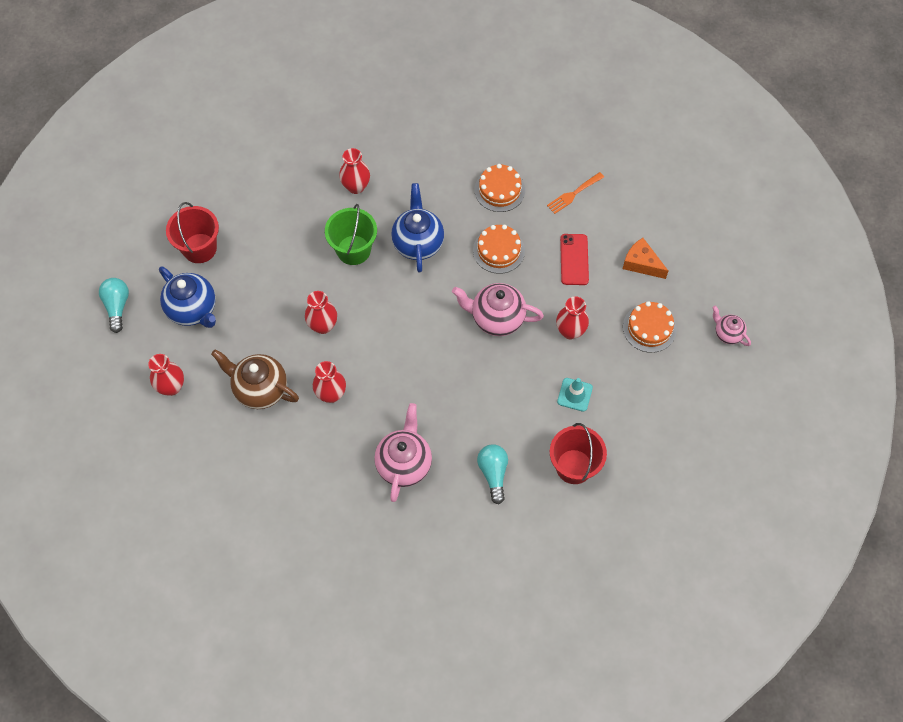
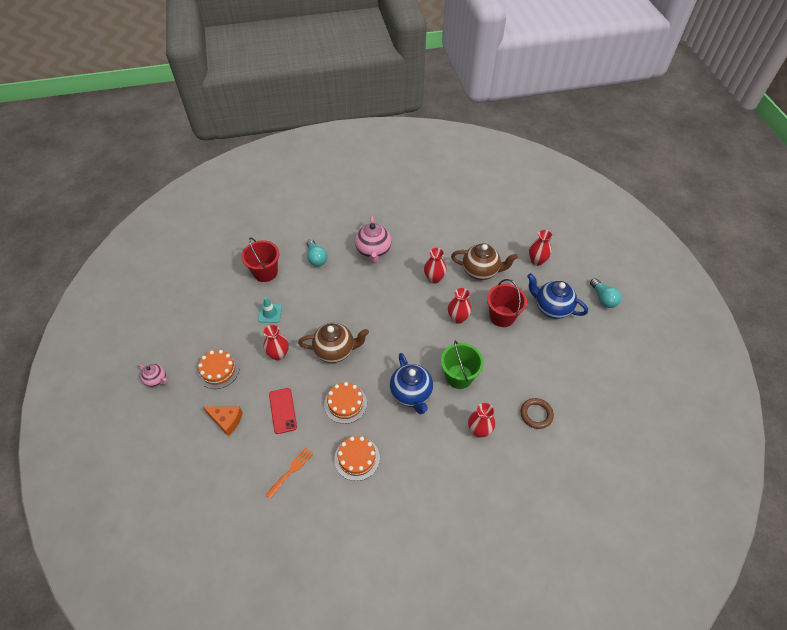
camera: 165 degrees right, 10 degrees down
(199, 248) = (573, 350): red bucket -> red bucket (502, 316)
(284, 188) = (536, 414): none -> brown ring
(496, 318) = (335, 351): pink teapot -> brown teapot

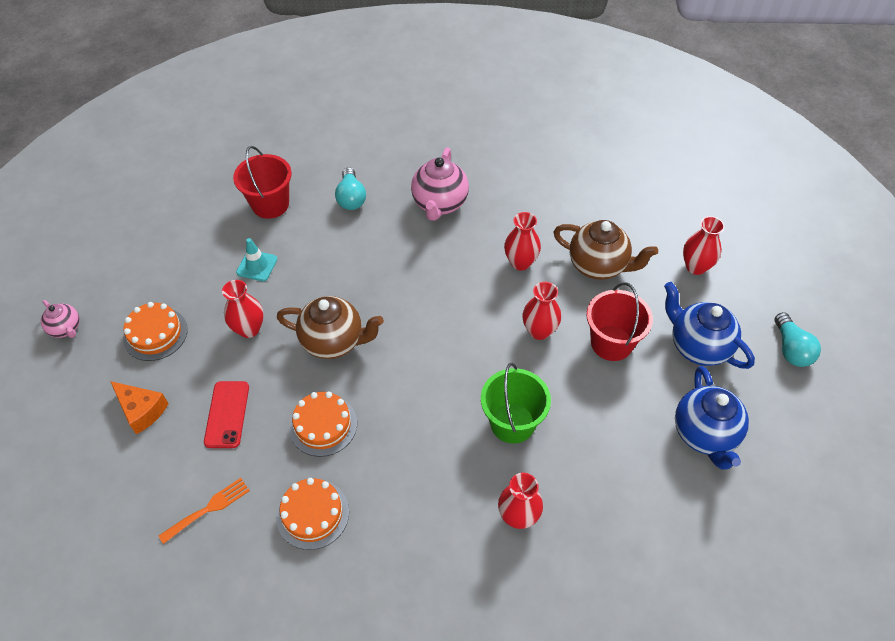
camera: 15 degrees right, 0 degrees up
(411, 394) = (428, 433): blue teapot -> blue teapot (705, 434)
(536, 414) = (620, 513): brown ring -> none

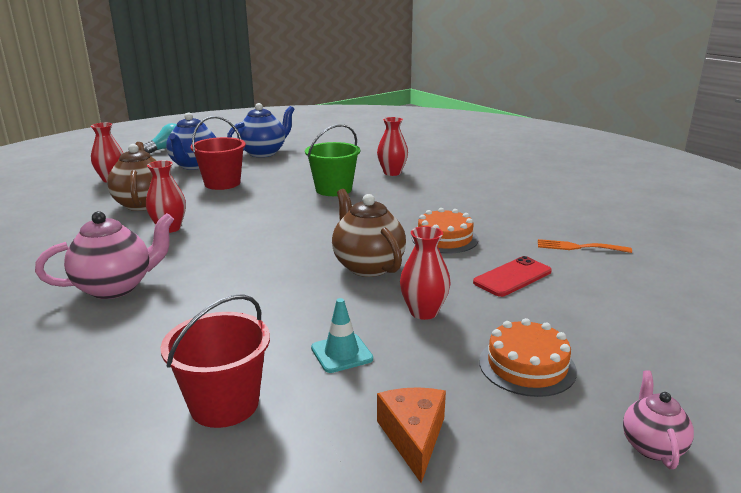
camera: 130 degrees left, 30 degrees down
(142, 410) = (594, 318): orange cheese -> orange cheese (413, 437)
(312, 514) = (504, 216): orange cake -> none
(351, 198) = (151, 345): turquoise light bulb -> none
(539, 331) = (240, 203): red vase -> none

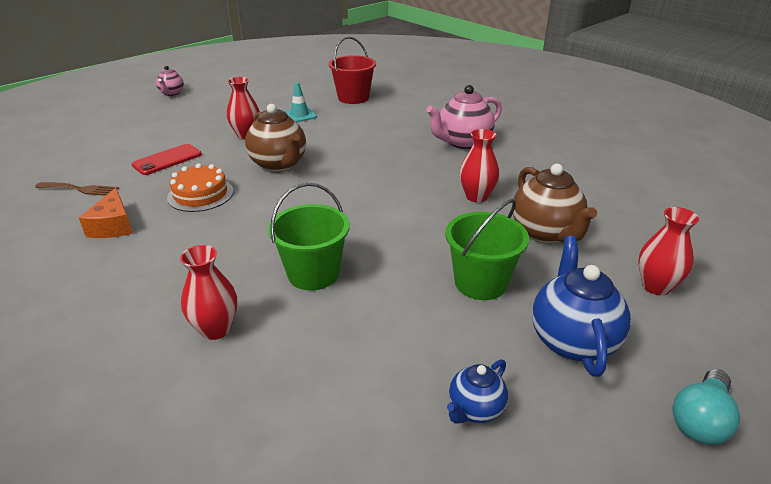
camera: 175 degrees right, 10 degrees up
(222, 183) = (480, 283): red bucket -> green bucket
(264, 153) = (475, 409): blue teapot -> blue teapot, size x0.56
(413, 437) = (269, 92): orange cheese -> orange cheese (113, 226)
(527, 366) = (201, 114): orange cake -> none
(578, 247) = (80, 189): orange fork -> brown fork

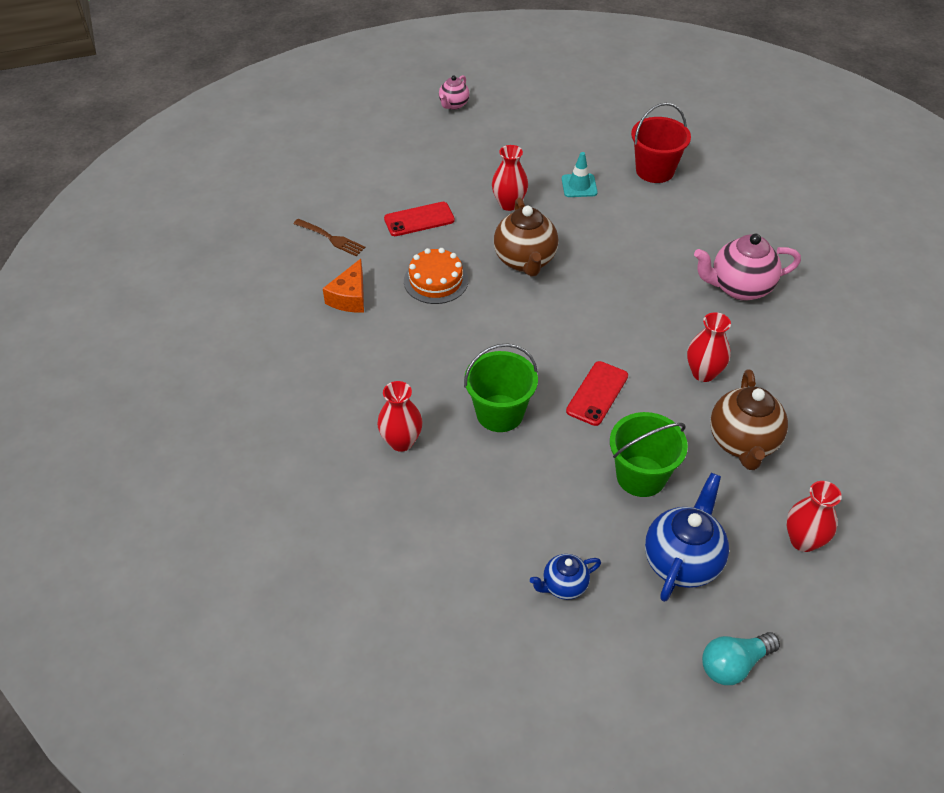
camera: 25 degrees right, 15 degrees up
(398, 233) = (597, 393): none -> red phone

